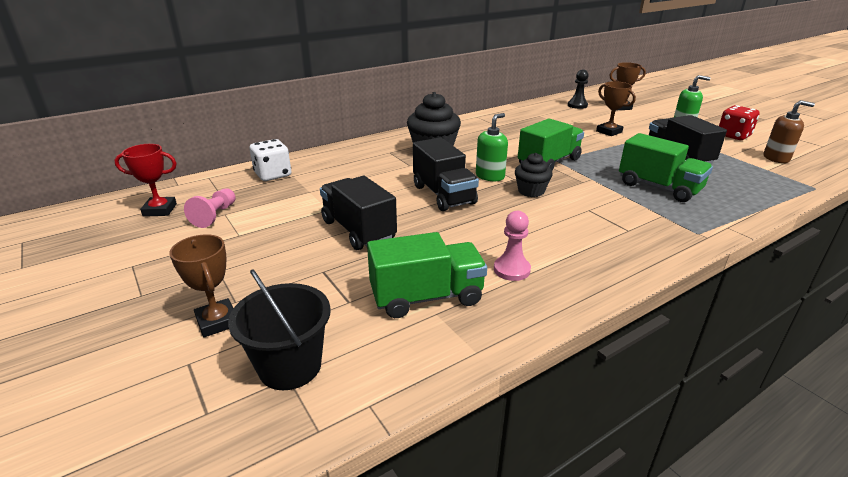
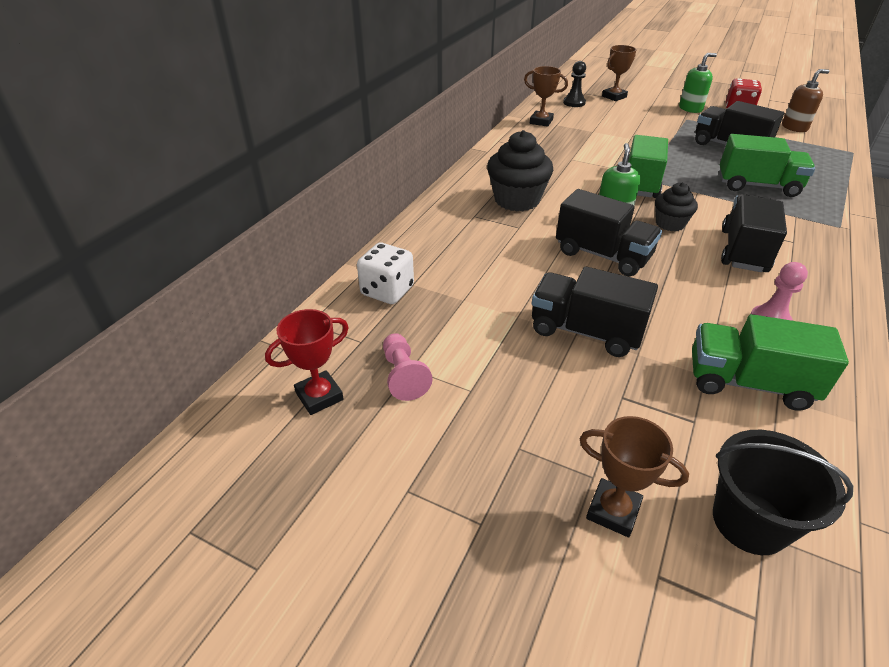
camera: 30 degrees left, 10 degrees up
(426, 297) = (748, 383): green truck -> green truck turned 120 degrees counterclockwise
(567, 223) = (743, 251): none -> black truck
(609, 132) = (641, 130): brown trophy -> brown trophy (541, 121)

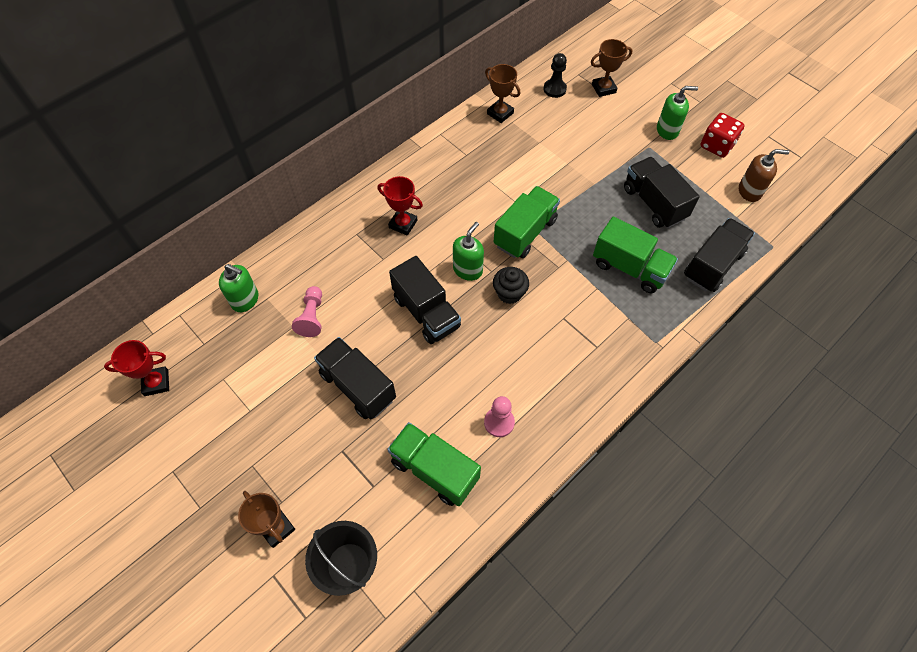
camera: 20 degrees right, 20 degrees up
(387, 291) = (245, 300): white dice -> green soap dispenser
(403, 375) = (215, 383): pink pawn -> pink pawn (312, 317)
(517, 200) = (403, 224): black cupcake -> red trophy
(743, 251) = (544, 344): black truck -> black truck (712, 265)

